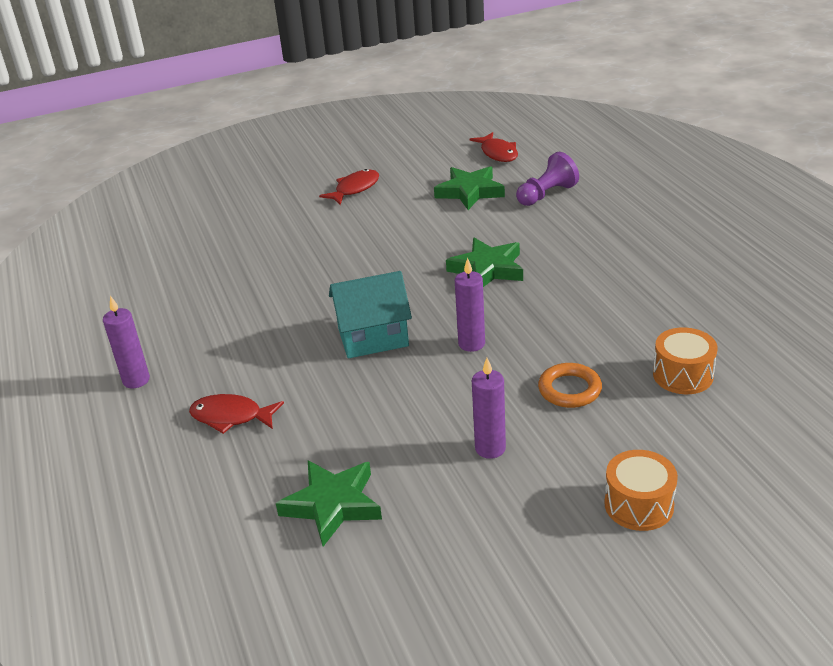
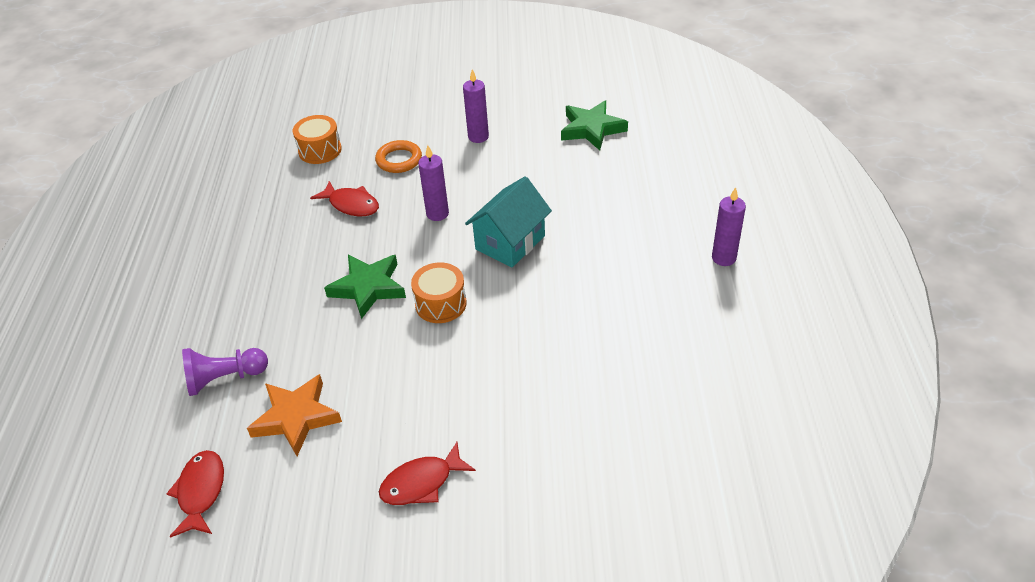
camera: 160 degrees left, 10 degrees up
(231, 417) = (646, 203): red fish -> red fish (351, 205)
(373, 337) = (510, 242): turquoise house -> turquoise house turned 60 degrees counterclockwise
(470, 192) = (296, 417): green star -> orange star
(639, 505) = (421, 90): orange drum -> orange drum (440, 304)

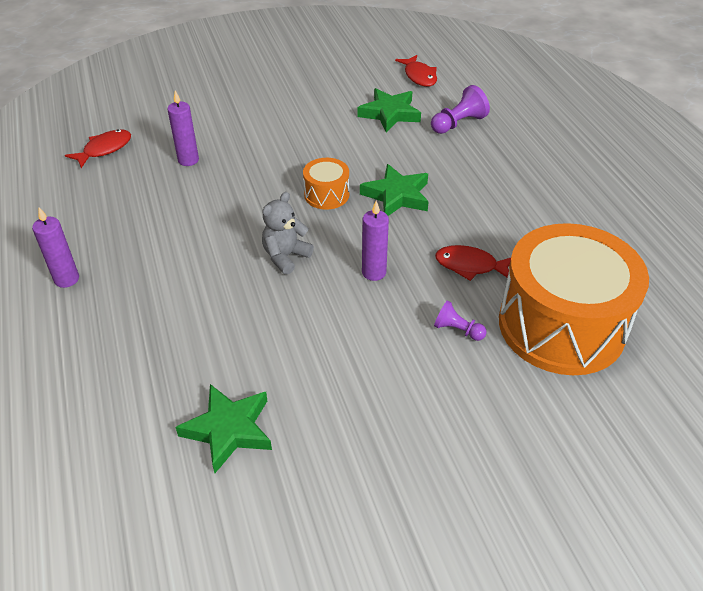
camera: 160 degrees right, 0 degrees up
(296, 417) = (389, 114): orange star -> green star
(320, 150) = (561, 325): orange drum -> orange drum, size x2.33
(399, 160) = (457, 330): orange ring -> purple pawn
(421, 482) = (287, 100): red fish -> red fish (104, 149)
(478, 137) = (378, 385): purple candle -> purple candle (188, 160)
(510, 242) = (285, 256): turquoise house -> grey teddy bear

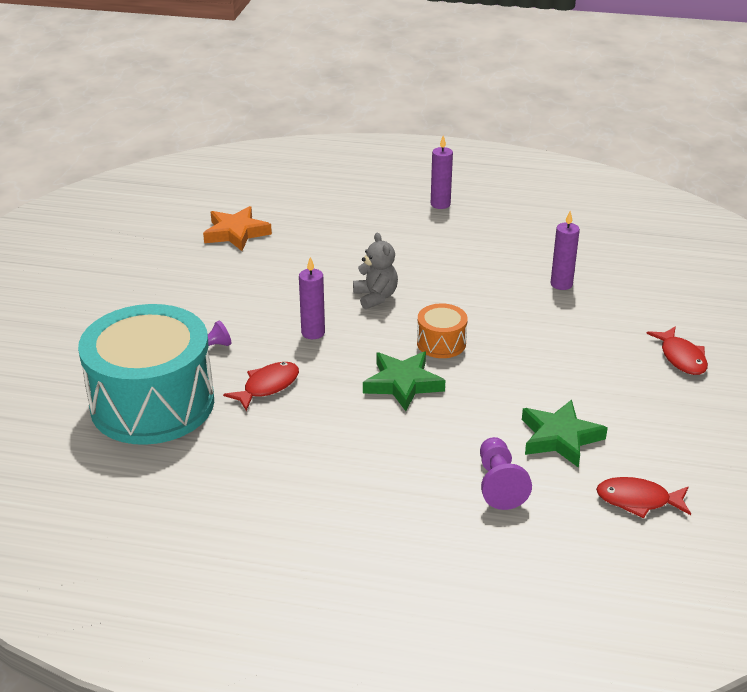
camera: 120 degrees right, 10 degrees down
(104, 149) = (613, 247): red fish -> red fish (681, 357)
(229, 430) = (236, 233): green star -> orange star
(561, 325) = (152, 404): orange drum -> turquoise drum

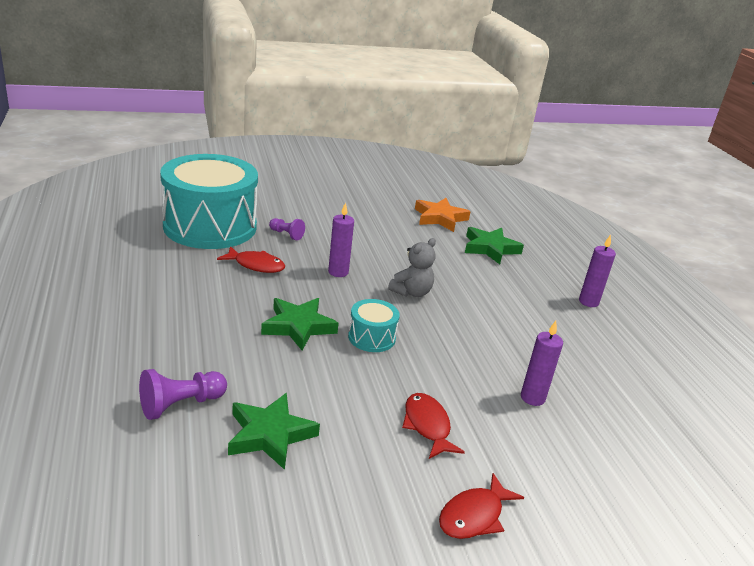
camera: 60 degrees right, 5 degrees down
(318, 223) = (490, 248): none -> green star
(441, 343) = (371, 337): orange drum -> turquoise drum
(638, 500) = (190, 510): red fish -> red fish (427, 426)

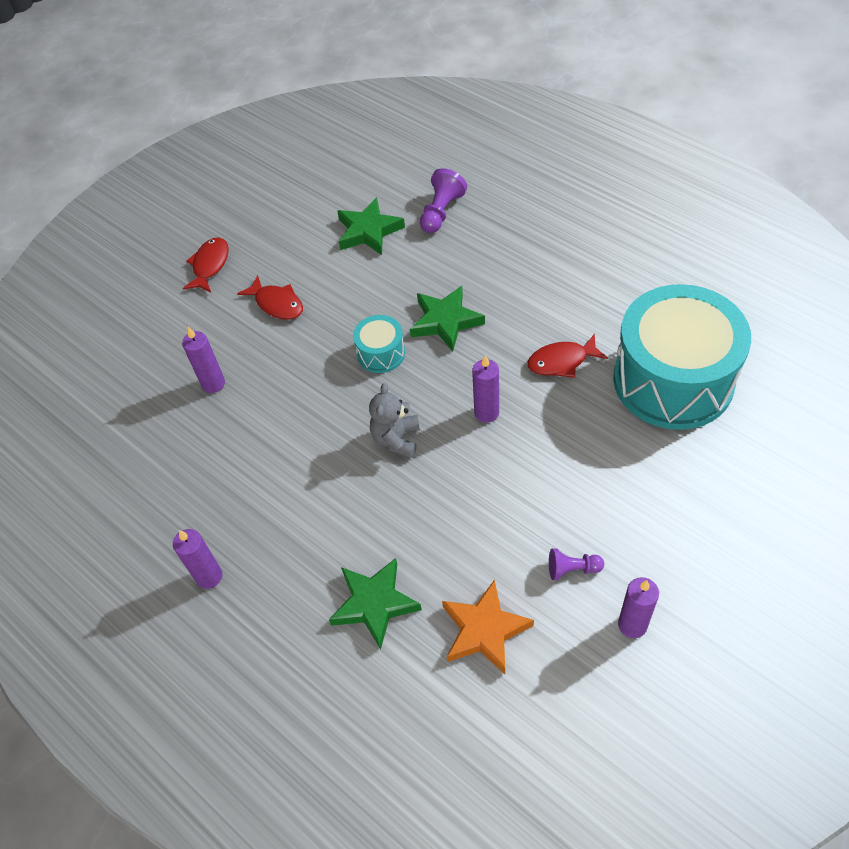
camera: 155 degrees right, 25 degrees up
(286, 234) = (596, 430): purple pawn -> purple pawn (572, 569)
(368, 190) = (632, 625): none -> purple candle

